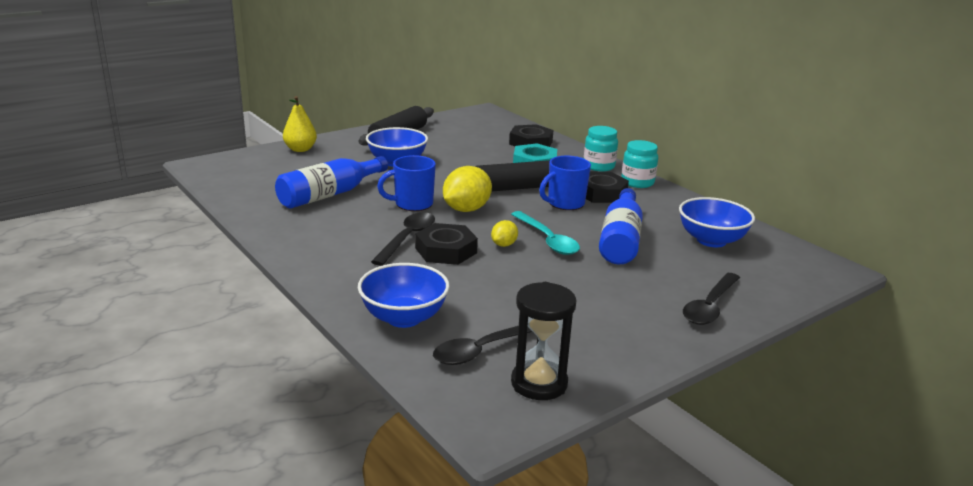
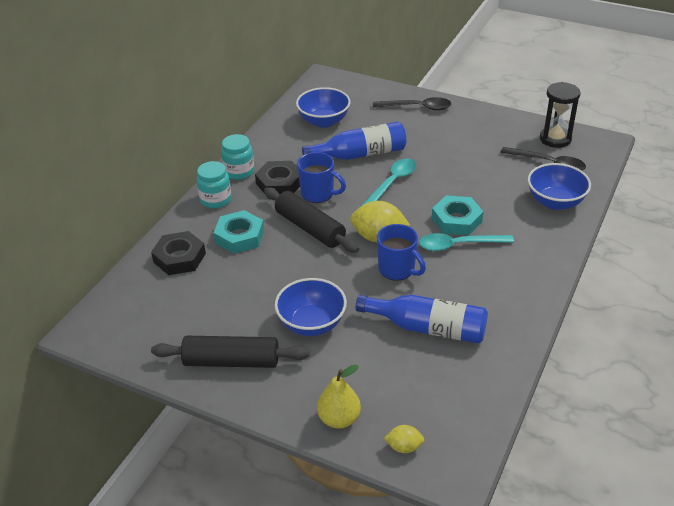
camera: 115 degrees left, 15 degrees up
(407, 238) = (458, 245): black spoon -> turquoise spoon
(446, 250) = (456, 220): black nut -> turquoise nut
(504, 245) = (420, 198): yellow lemon -> yellow lemon (404, 447)

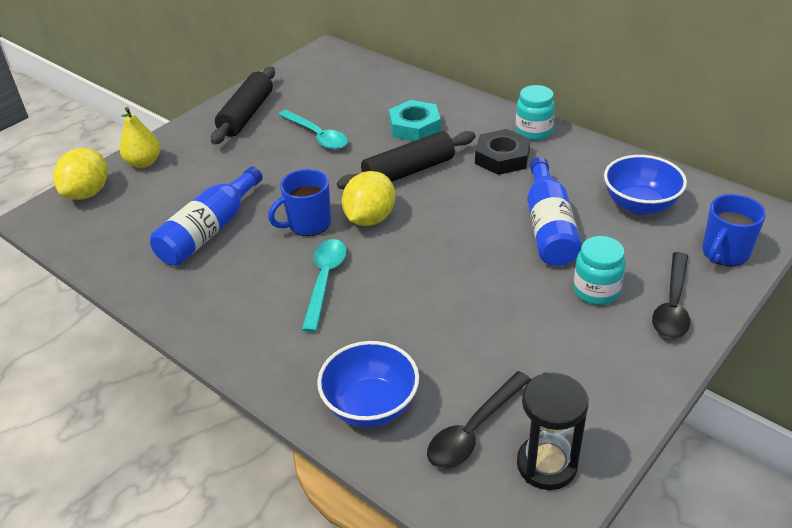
camera: 105 degrees right, 0 degrees up
(179, 258) = (397, 93): black nut -> none
(216, 200) = (484, 115): turquoise jar -> turquoise jar (596, 291)
(311, 324) = (263, 159): blue bowl -> none
(318, 194) = (471, 183): blue mug -> blue mug (724, 253)
(392, 183) = (474, 245): turquoise spoon -> turquoise spoon (317, 136)
(404, 447) = (88, 193): yellow lemon -> yellow lemon, size x1.91
(456, 220) = (374, 289): turquoise nut -> none

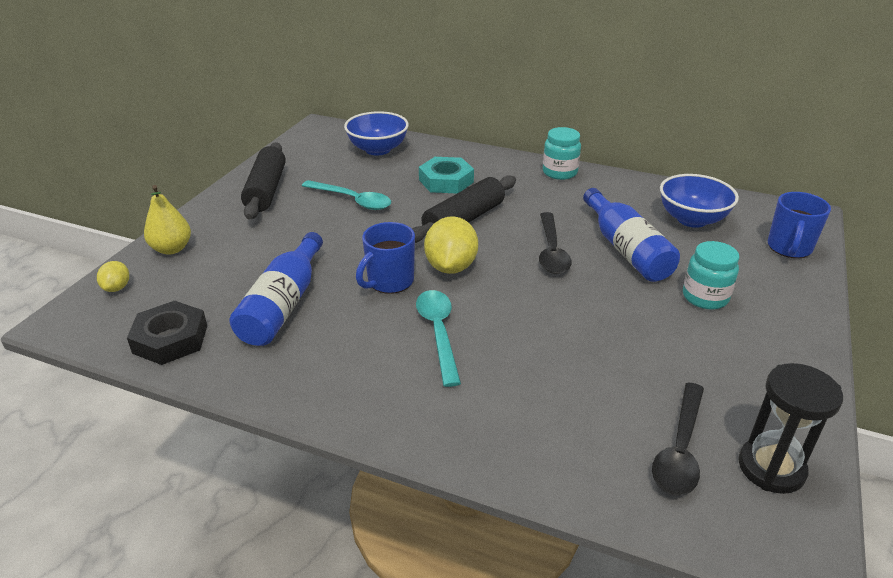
camera: 20 degrees left, 5 degrees down
(88, 193) = (117, 288): yellow lemon -> yellow lemon, size x0.52
(371, 405) = (561, 448): blue bowl -> blue bowl (378, 149)
(502, 157) = (545, 197): black nut -> black nut (170, 339)
(672, 305) = (778, 298): black spoon -> black spoon (551, 251)

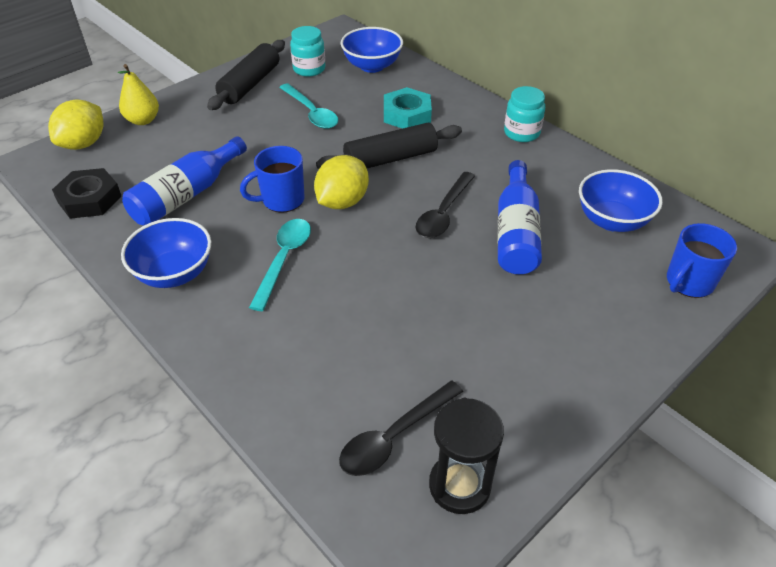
camera: 25 degrees right, 10 degrees up
(117, 288) = (84, 143): yellow lemon -> yellow lemon, size x1.91
(333, 380) = (174, 273): none -> blue bowl
(705, 297) = (549, 305): turquoise jar -> turquoise jar (309, 69)

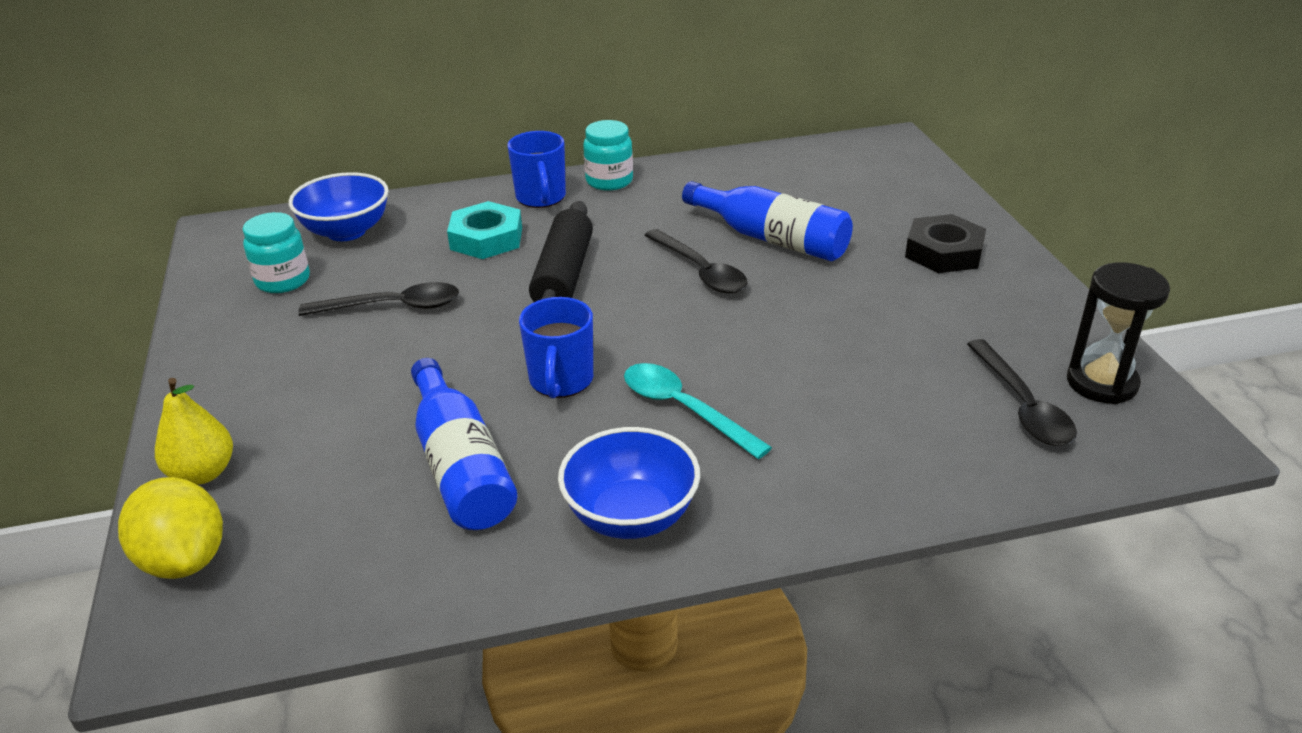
camera: 60 degrees left, 10 degrees down
(89, 199) = (359, 579): black nut -> black nut (943, 252)
(250, 84) = (248, 341): black rolling pin -> none
(311, 113) = (392, 307): turquoise spoon -> black spoon
(342, 202) = (612, 334): yellow lemon -> none
(612, 220) = (799, 183): blue bowl -> none
(688, 282) = (913, 179): blue mug -> blue mug (541, 198)

